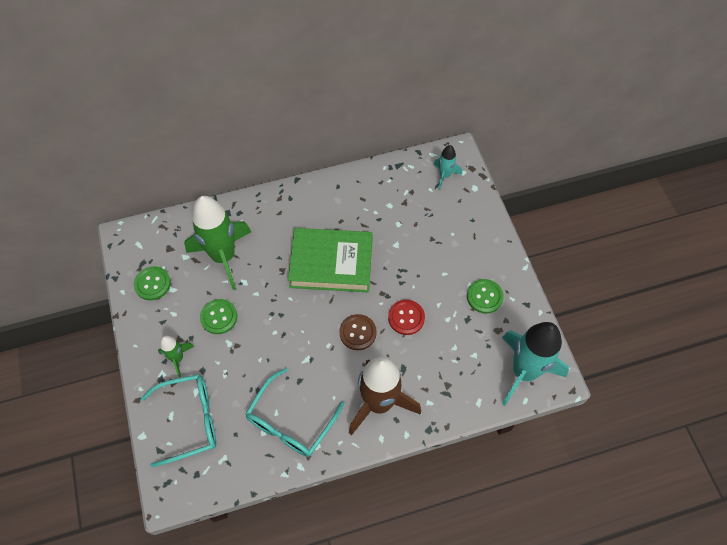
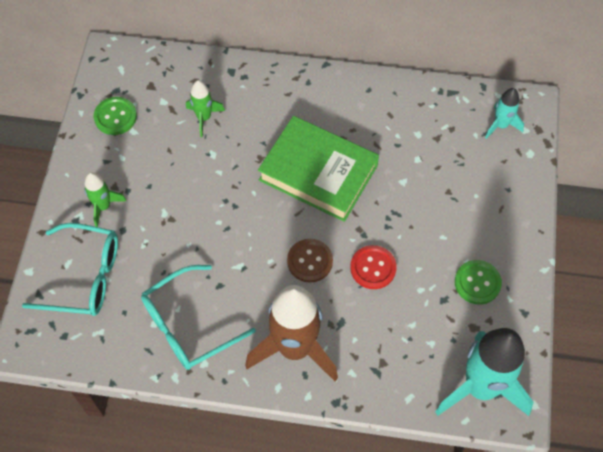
camera: 25 degrees right, 0 degrees up
(219, 317) = (167, 181): green button -> none
(223, 257) = (204, 118): green rocket -> green rocket, size x0.48

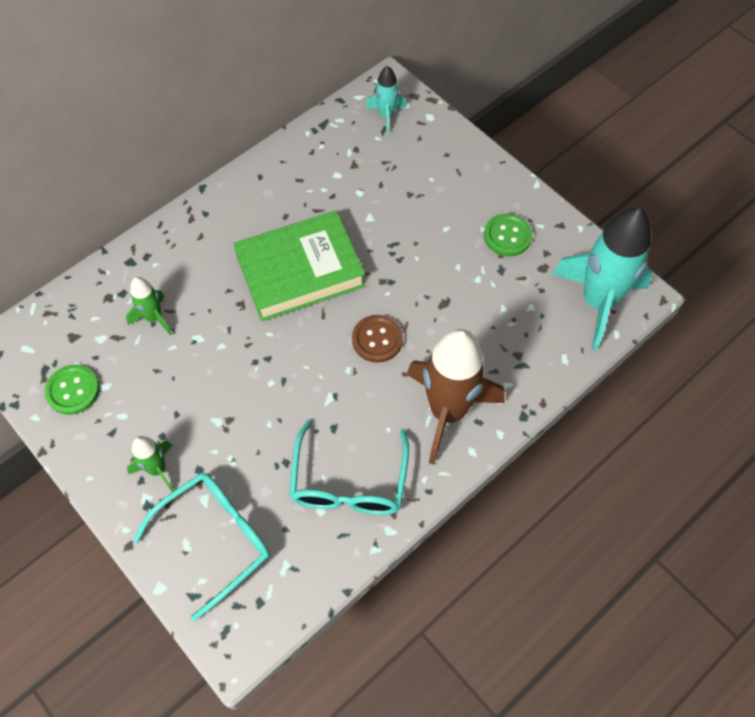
camera: 50 degrees left, 0 degrees up
(373, 268) = (427, 298): red button -> none

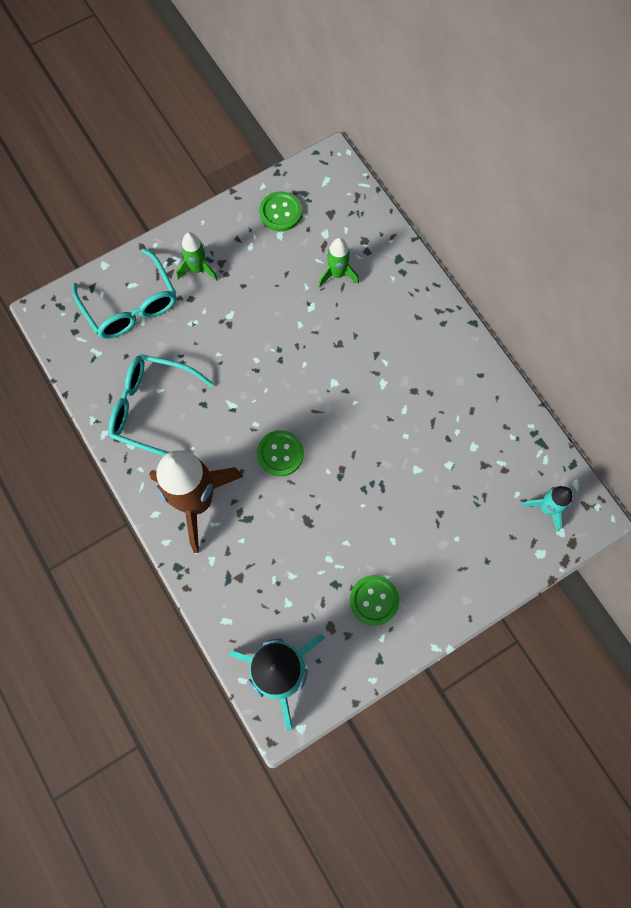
camera: 100 degrees right, 10 degrees up
(300, 271) = (365, 398): green book -> none
(377, 339) = (280, 453): brown button -> green button

